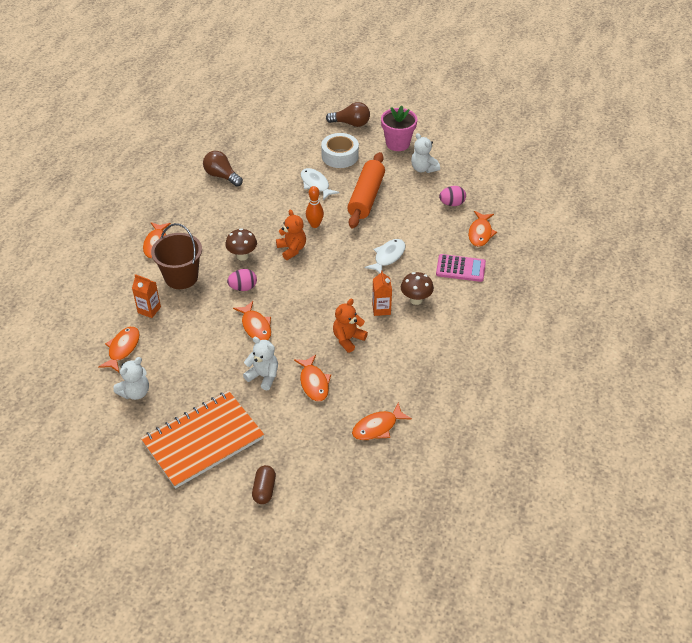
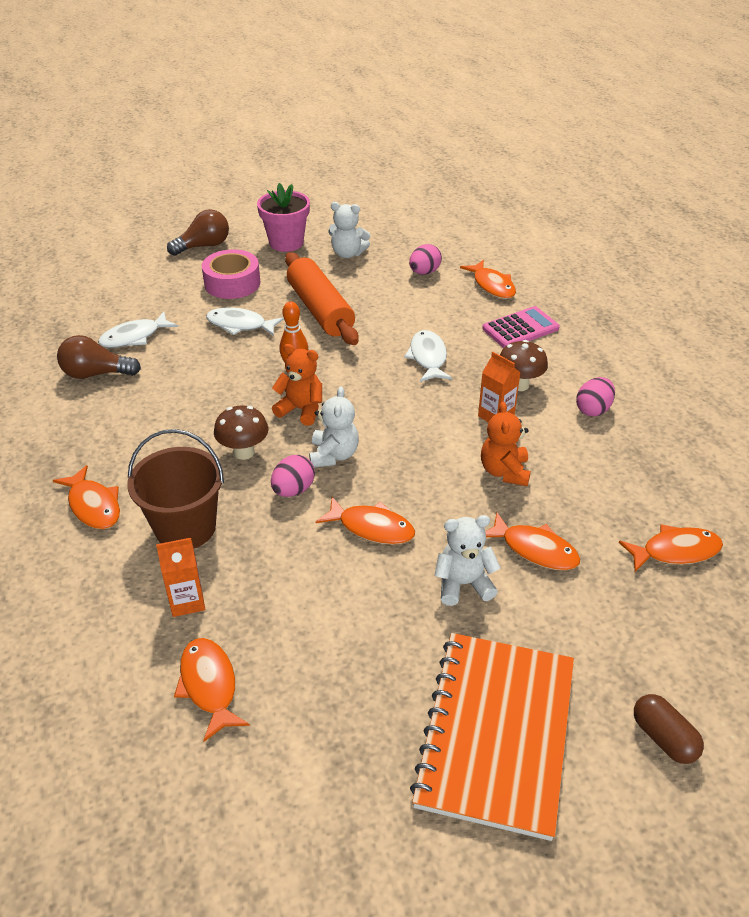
camera: 40 degrees left, 5 degrees down
(135, 392) = (308, 738): white teddy bear -> white teddy bear (333, 455)
(259, 164) = (134, 337): none -> white fish
(340, 156) = (232, 283): white tape -> pink tape
(377, 427) = (675, 551): orange fish -> orange fish turned 120 degrees counterclockwise
(436, 336) = (593, 409): none -> pink egg

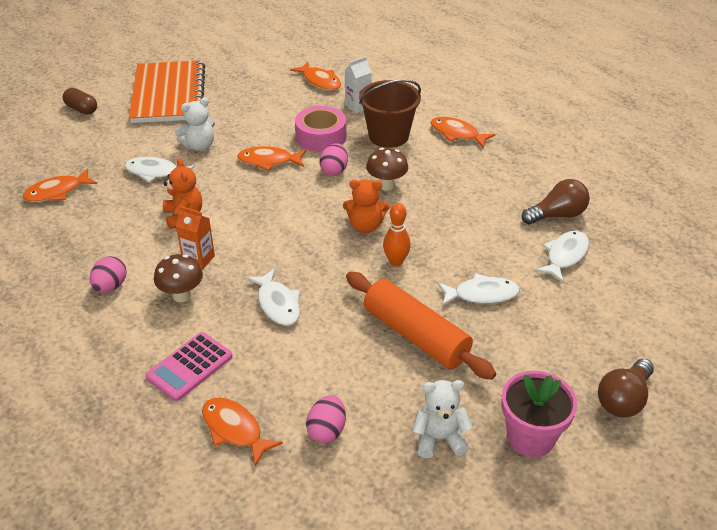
camera: 160 degrees right, 0 degrees up
(187, 601) = (358, 106): orange carton -> white carton
(232, 283) = (536, 347): pink tape -> pink tape (321, 136)
(333, 455) = (319, 198): white teddy bear -> none
(535, 549) = (155, 172): orange fish -> white fish

